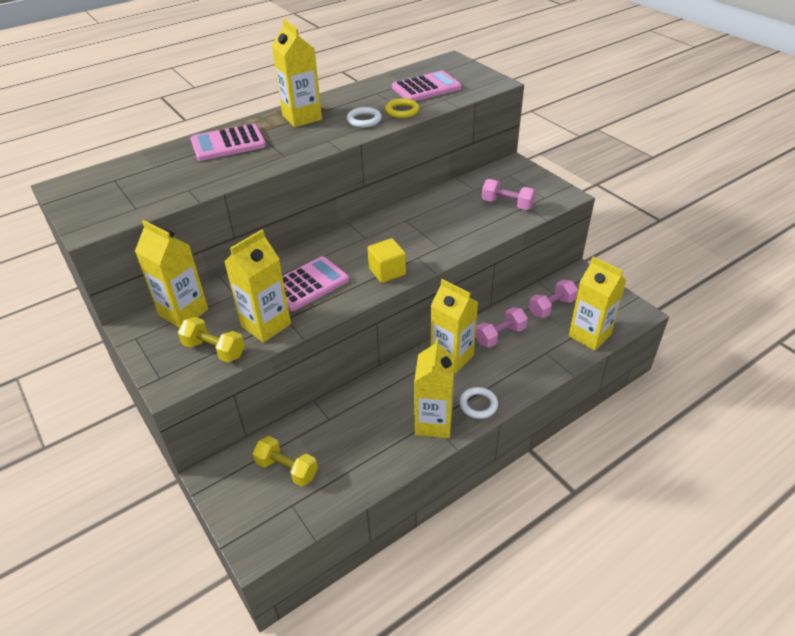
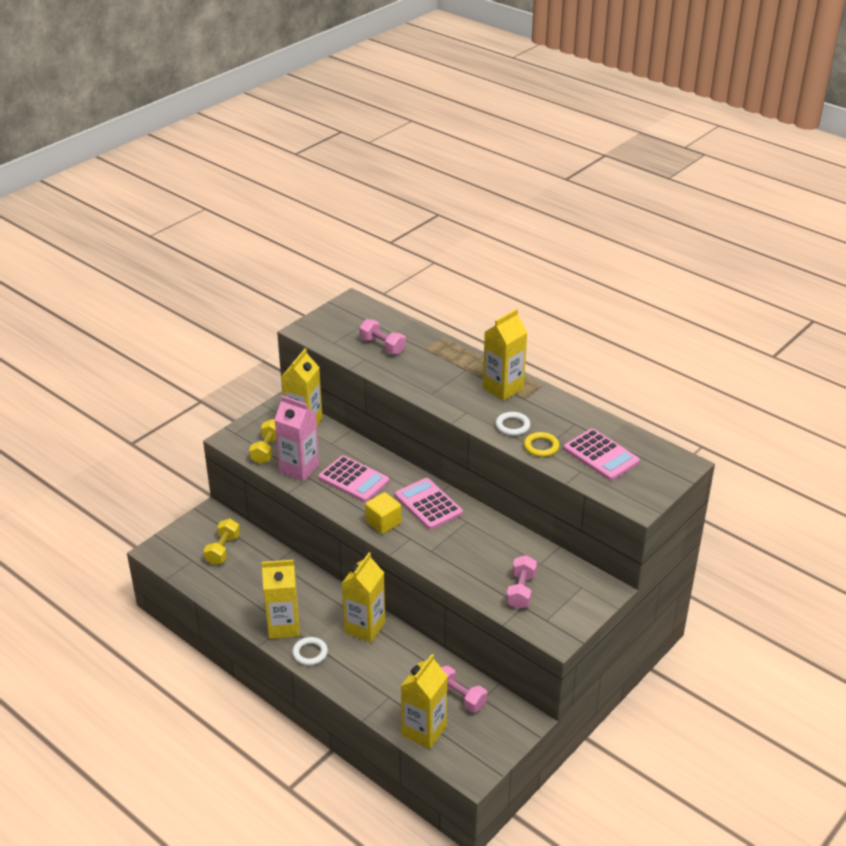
camera: 75 degrees right, 5 degrees down
(228, 143) = (441, 359): pink calculator -> pink calculator (428, 504)
(266, 325) = (299, 469): yellow carton -> pink carton
(500, 335) = (404, 659): pink dumbbell -> pink dumbbell (382, 346)

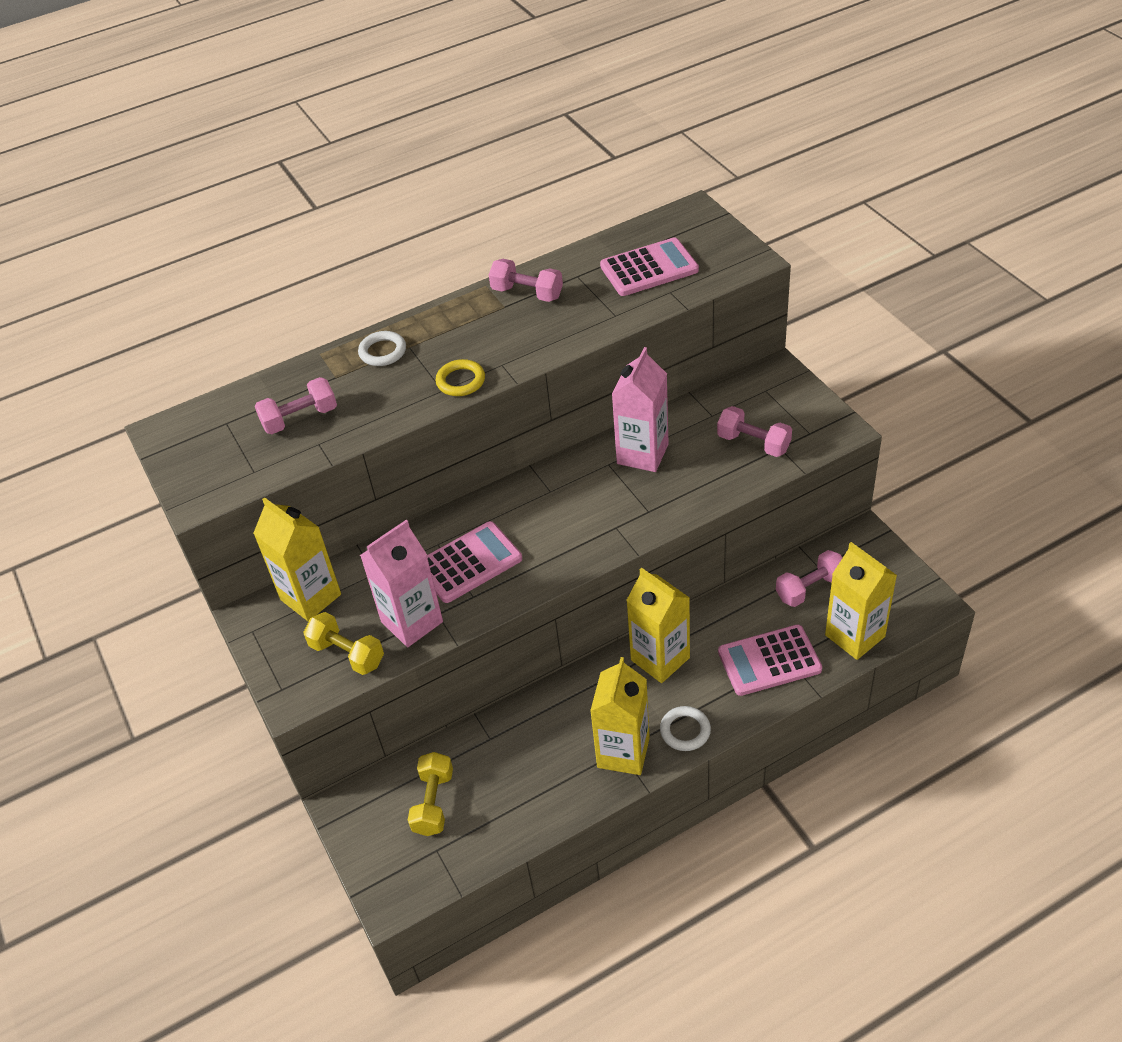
camera: 65 degrees left, 10 degrees up
(223, 550) = (433, 803): yellow dumbbell -> yellow dumbbell turned 60 degrees clockwise
(383, 522) = (573, 548): yellow cube -> none
(428, 504) = (559, 494): pink calculator -> pink calculator (769, 661)
(484, 536) = (642, 454): none -> pink carton
(503, 388) = (471, 320): yellow carton -> none
(512, 426) = (554, 329): white ring -> white ring (383, 352)
(541, 447) = (608, 313): yellow ring -> yellow ring (461, 381)
(543, 405) = (527, 293): none -> pink dumbbell

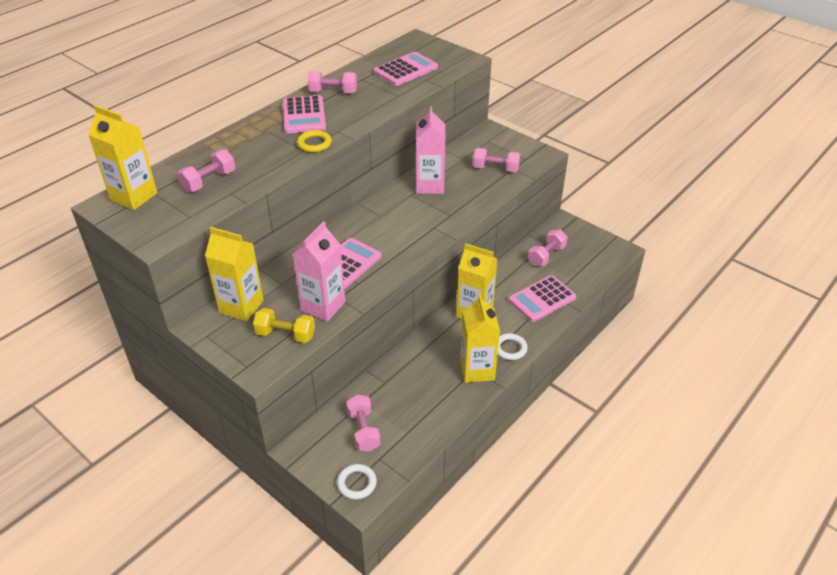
camera: 25 degrees left, 5 degrees down
(383, 352) = (250, 136): white ring -> white ring (357, 483)
(433, 803) = (364, 430): yellow dumbbell -> pink dumbbell
(469, 328) = (304, 115): none -> pink calculator
(855, 636) = (585, 275): yellow carton -> yellow carton (134, 196)

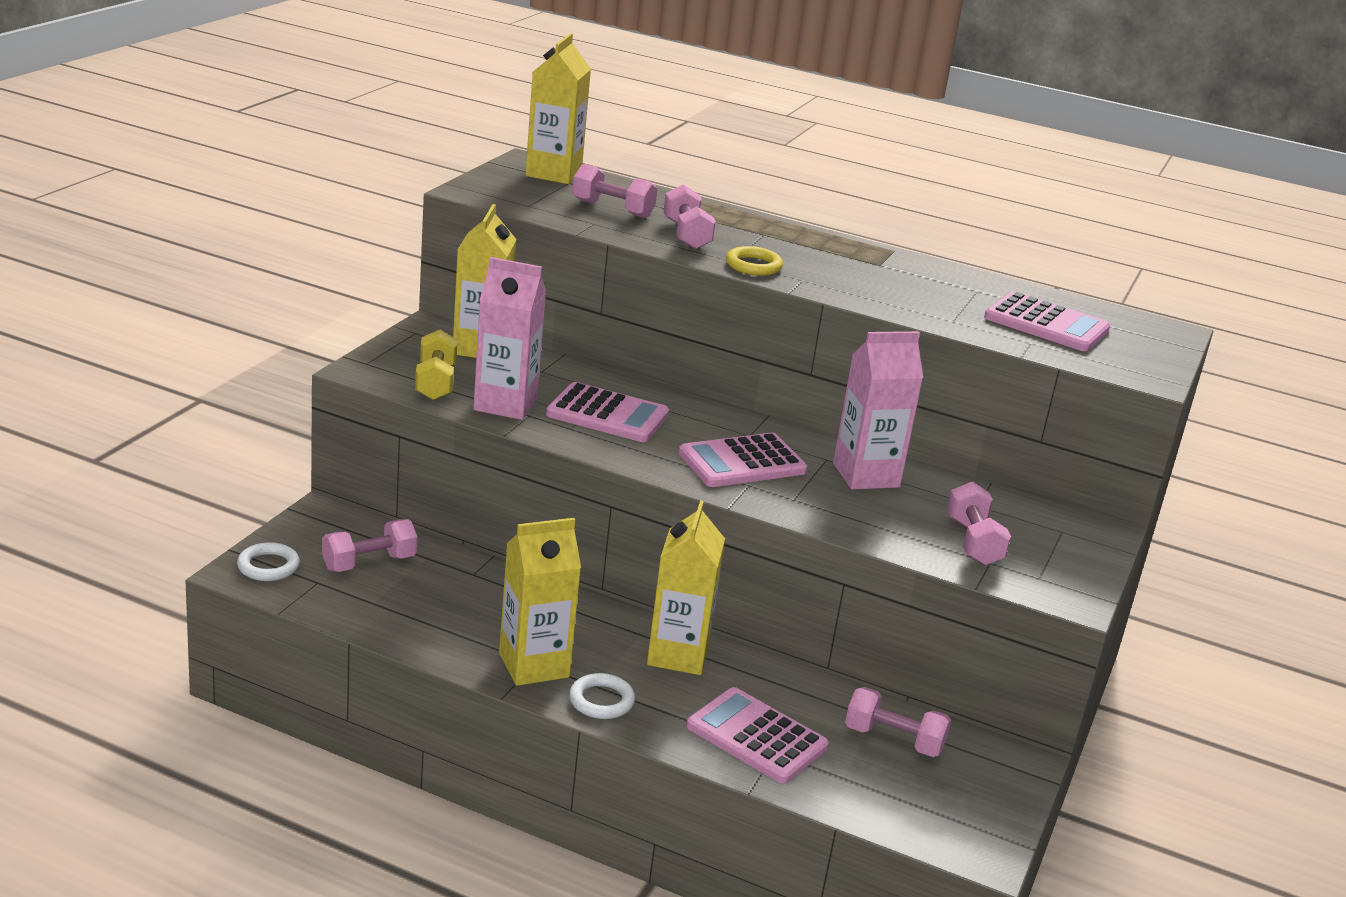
camera: 70 degrees right, 15 degrees down
(304, 115) = (826, 255): pink calculator -> pink calculator (742, 462)
(333, 92) = (914, 271): pink dumbbell -> pink dumbbell (686, 235)

